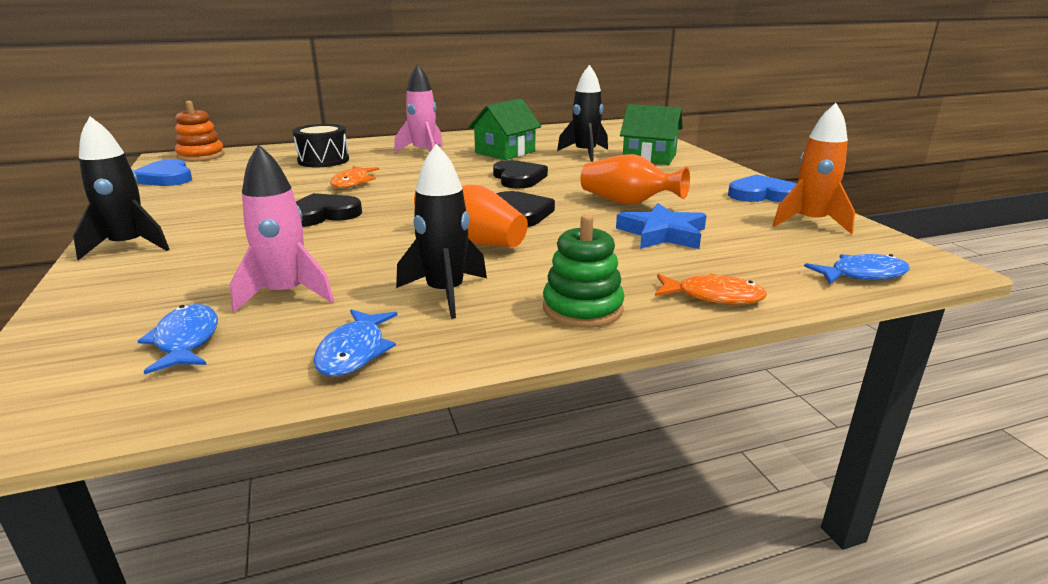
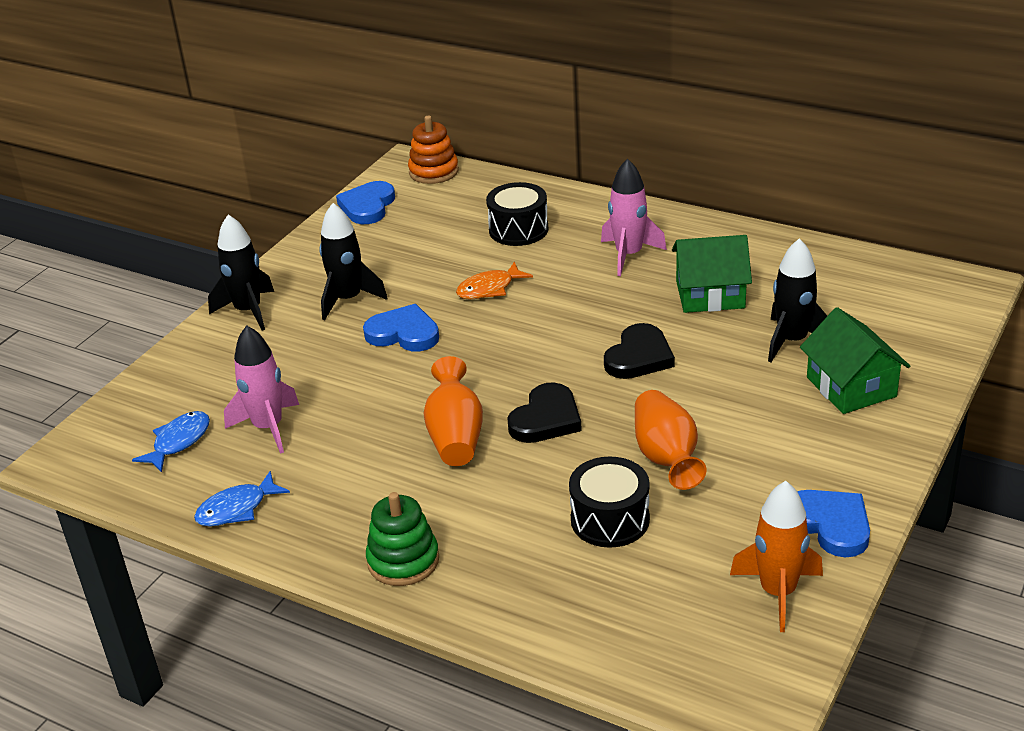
camera: 50 degrees right, 10 degrees up
(322, 215) = (403, 333): black heart -> blue heart
(445, 293) = (350, 487): black rocket -> black rocket (348, 299)
(662, 234) = (610, 519): blue star -> black drum
(713, 296) = (504, 611): orange fish -> none
(862, 275) = (665, 675): blue fish -> none

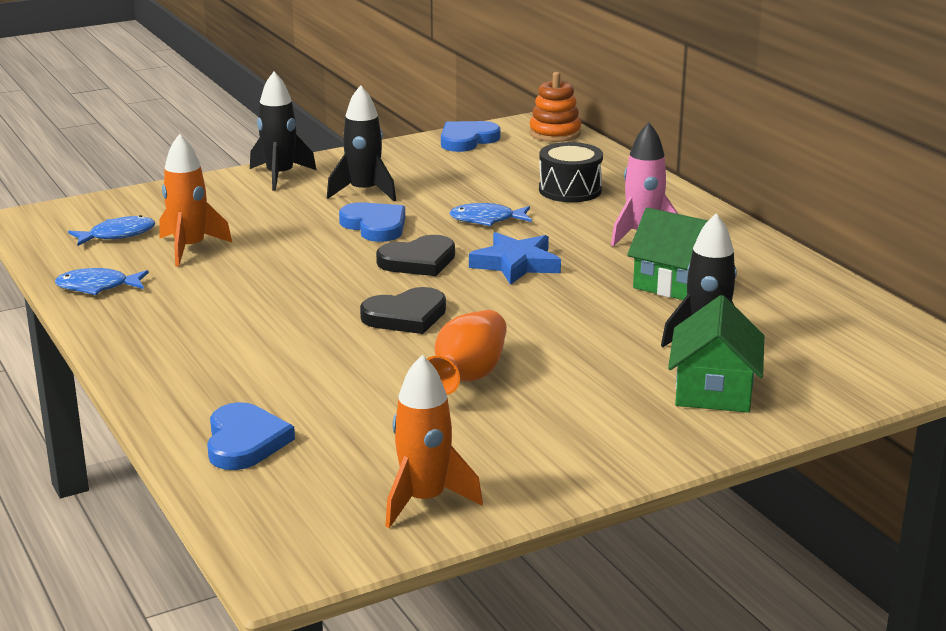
camera: 30 degrees right, 10 degrees down
(268, 428) = (190, 248): pink rocket -> orange rocket
(403, 560) = (164, 361): green stacking toy -> none
(455, 436) = (317, 301): orange vase -> none
(489, 289) = (487, 220): orange fish -> blue fish
(568, 326) = (516, 264): none -> blue star
(610, 519) = (358, 398): black drum -> none
(639, 357) = (546, 303): black heart -> black heart (418, 261)
(830, 524) = (543, 475): blue heart -> blue heart (245, 441)

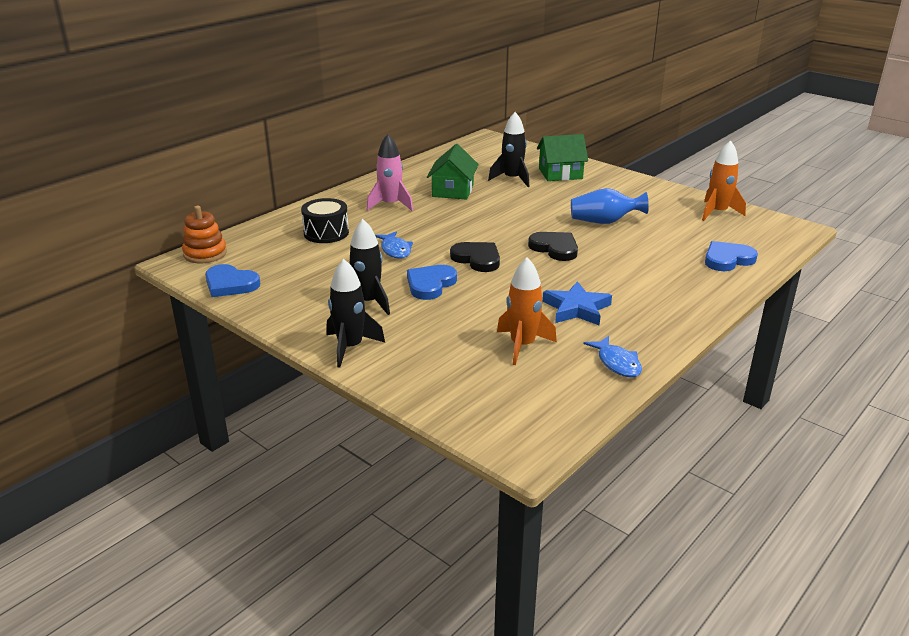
camera: 110 degrees left, 5 degrees up
(117, 235) = (524, 387): blue fish -> none
(468, 376) = (604, 222): orange vase -> blue vase
(516, 264) = (459, 231): blue star -> blue star (576, 308)

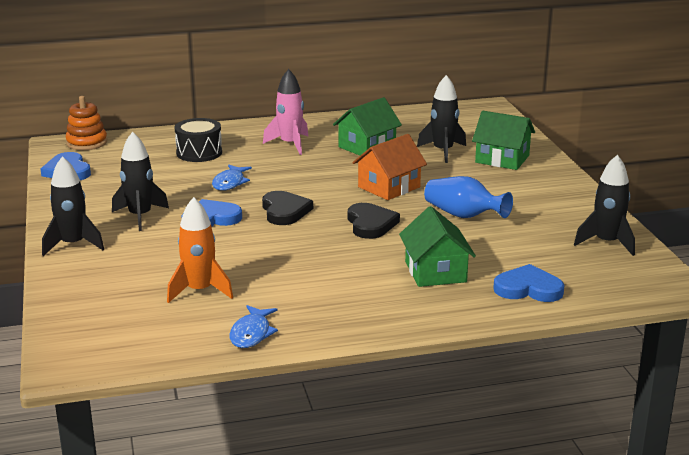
camera: 35 degrees right, 5 degrees down
(520, 216) = (389, 187): none -> orange house
(576, 308) = (297, 279): blue star -> none
(655, 268) = (435, 271): none -> green house
(717, 212) = (606, 243): orange rocket -> black rocket

